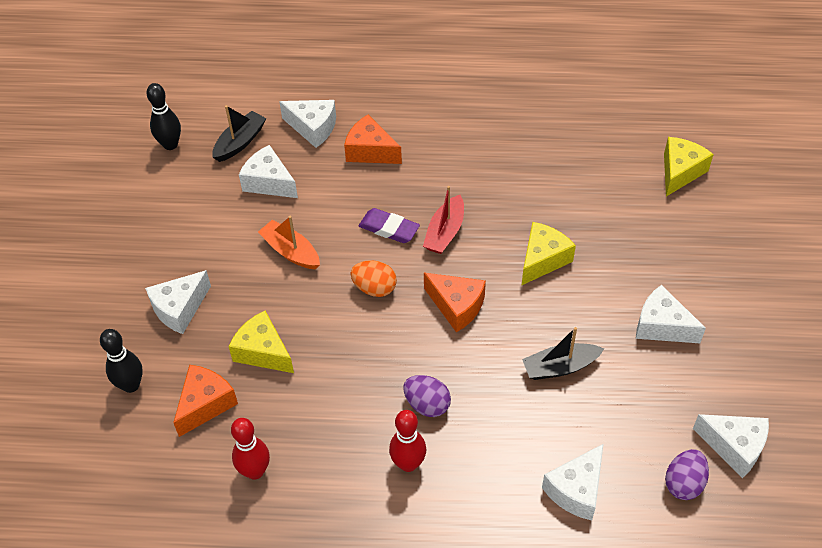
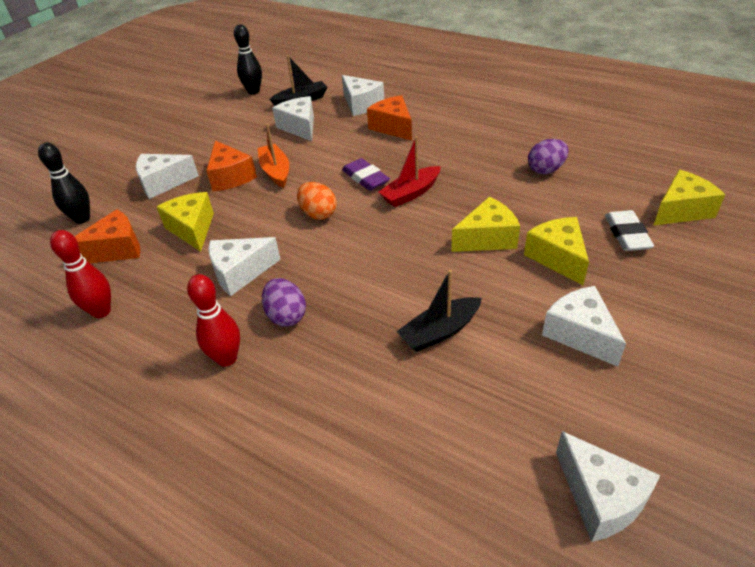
camera: 30 degrees right, 10 degrees down
(456, 306) = (377, 249): orange cheese -> orange cheese (230, 177)
(560, 367) = (440, 332): black boat -> black boat turned 45 degrees counterclockwise
(576, 490) = (371, 458): white cheese -> white cheese (240, 273)
(609, 259) = (557, 258): none -> yellow cheese
(650, 214) = (627, 234): none -> white eraser
(684, 483) = (506, 511): purple egg -> purple egg (546, 170)

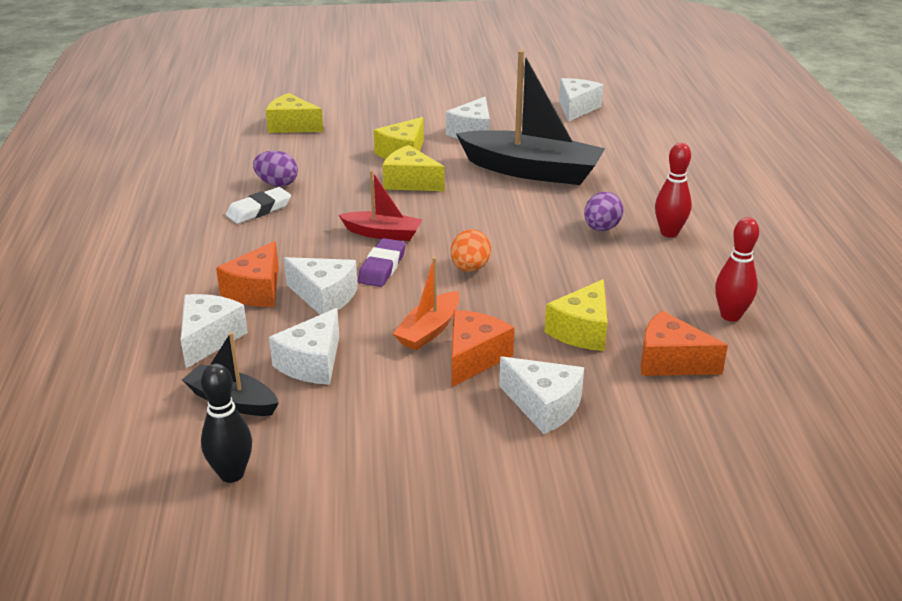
camera: 130 degrees left, 10 degrees down
(82, 219) = (675, 426): black bowling pin -> none
(240, 273) = (593, 270): white cheese -> white cheese (324, 297)
(440, 332) = (532, 171): black boat -> black boat, size x1.97
(627, 234) = (345, 137): white eraser -> white eraser (259, 210)

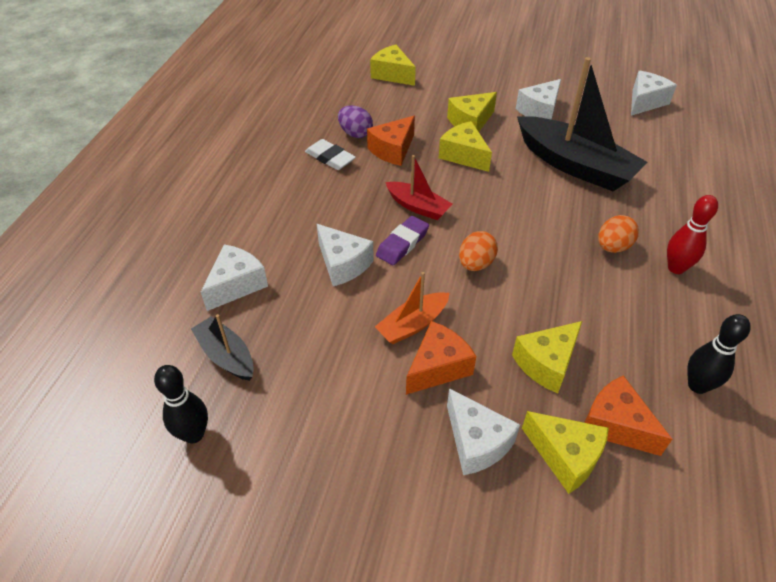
camera: 20 degrees right, 15 degrees up
(256, 290) = (293, 243): orange cheese -> orange cheese (393, 150)
(259, 210) = (330, 158): white eraser -> white eraser turned 60 degrees clockwise
(312, 363) = (303, 333): white cheese -> none
(601, 228) = (613, 247): purple egg -> orange egg
(635, 396) = (565, 456): none -> yellow cheese
(730, 316) = (697, 385): red bowling pin -> black bowling pin

